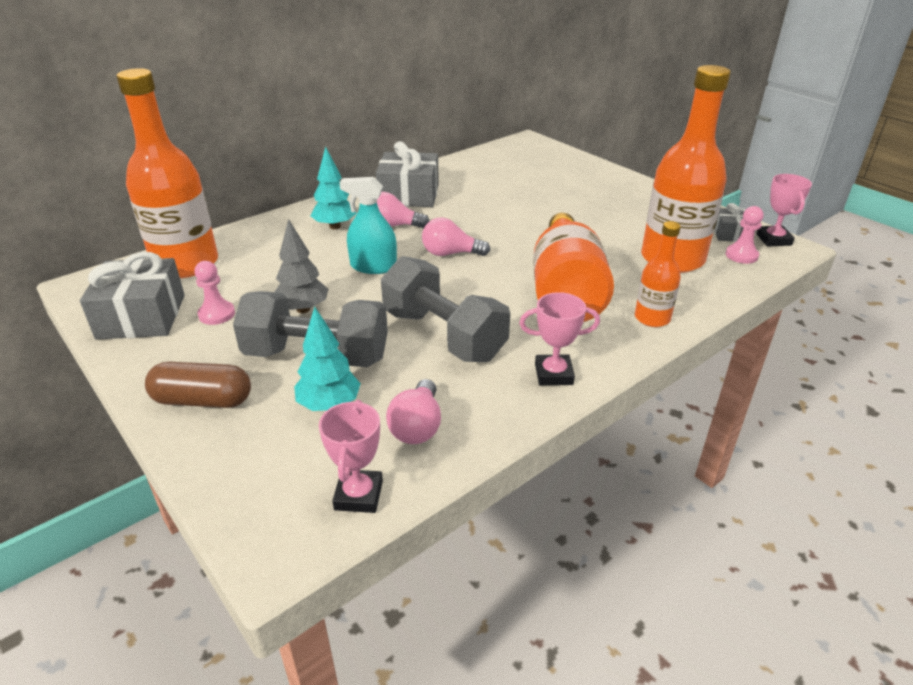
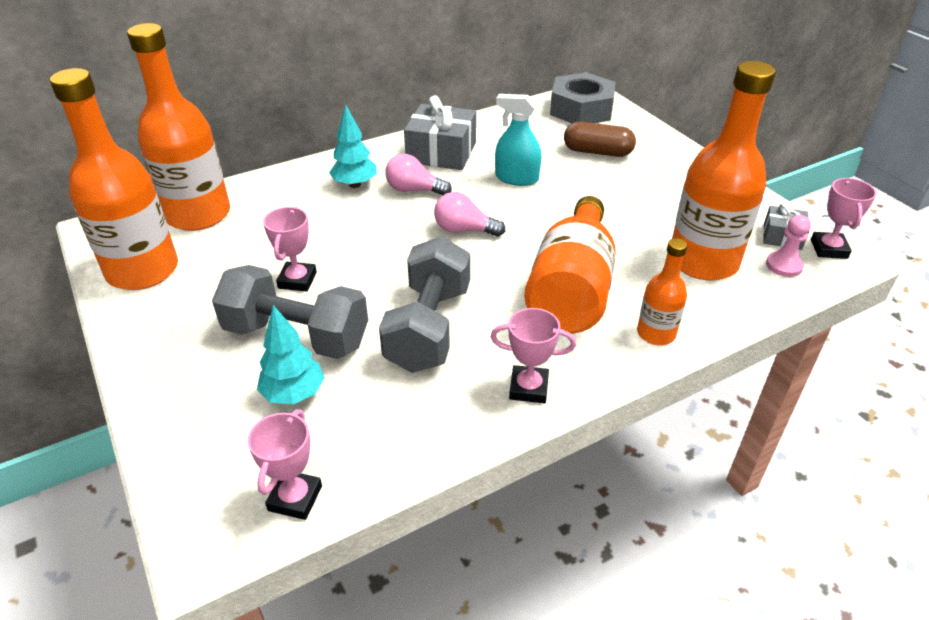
camera: 10 degrees right, 5 degrees up
(141, 316) = (142, 271): grey gift -> orange bottle
(203, 400) = (176, 372): brown capsule -> brown capsule (597, 152)
(217, 314) = (213, 276): pink pawn -> none
(303, 309) = (297, 280): grey tree -> pink trophy
(373, 266) = (380, 237): turquoise spray bottle -> turquoise spray bottle (516, 178)
(417, 426) = (372, 430): pink light bulb -> none
(443, 335) = (428, 327): grey dumbbell -> grey dumbbell turned 45 degrees clockwise
(524, 153) = (581, 109): none -> grey nut

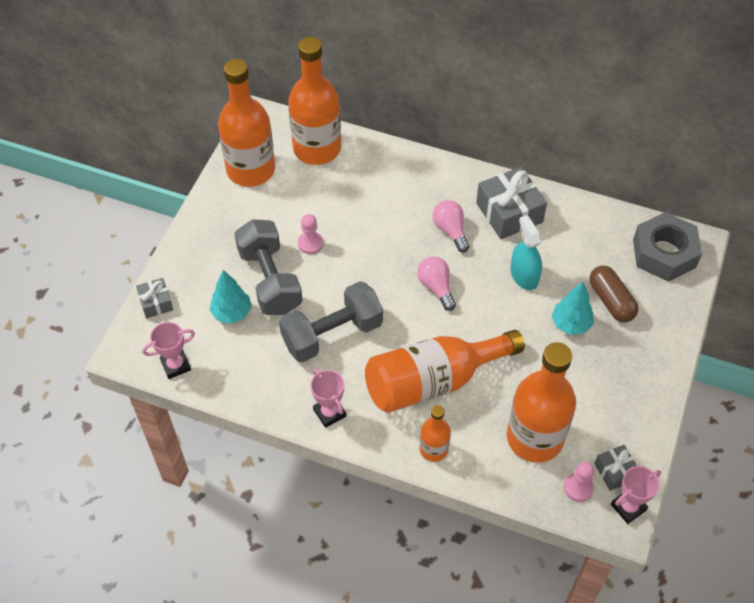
camera: 50 degrees right, 15 degrees up
(178, 460) = (156, 303): none -> grey gift
(297, 280) = (310, 243): pink trophy -> pink pawn
(355, 184) = (423, 196): turquoise tree -> turquoise tree (571, 324)

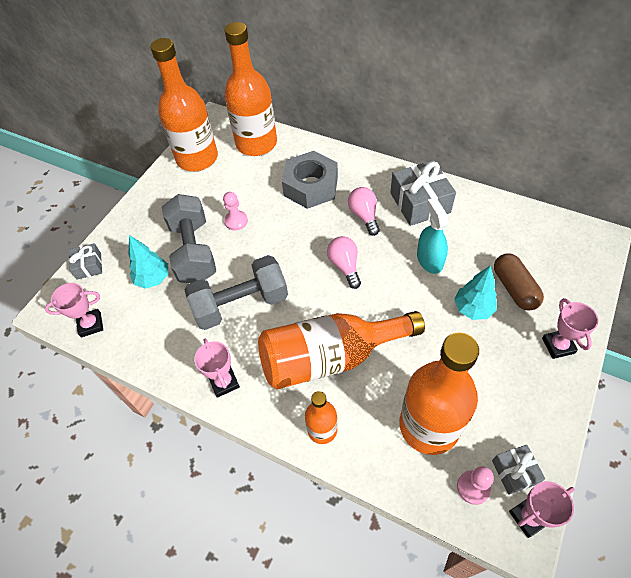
camera: 10 degrees right, 0 degrees up
(654, 355) = (558, 345): none -> pink trophy
(664, 253) = (568, 246): grey nut -> grey nut (311, 186)

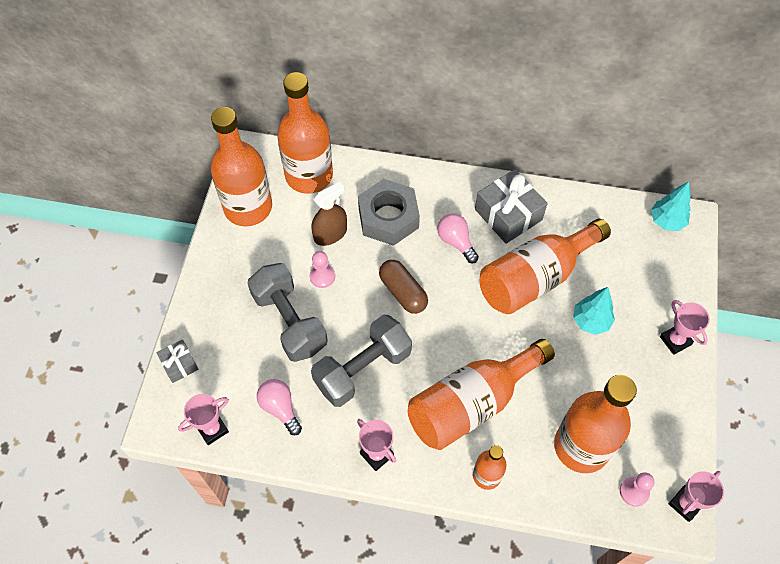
camera: 20 degrees left, 5 degrees up
(153, 279) = (258, 363): turquoise tree -> turquoise tree (666, 221)
(256, 190) = (330, 234): none -> brown spray bottle
(345, 266) = (454, 303): pink light bulb -> pink light bulb (280, 408)
(429, 260) = (536, 278): turquoise spray bottle -> orange bottle
(514, 288) = (623, 291): brown capsule -> brown capsule (403, 292)
(514, 472) = (665, 468): grey gift -> none

